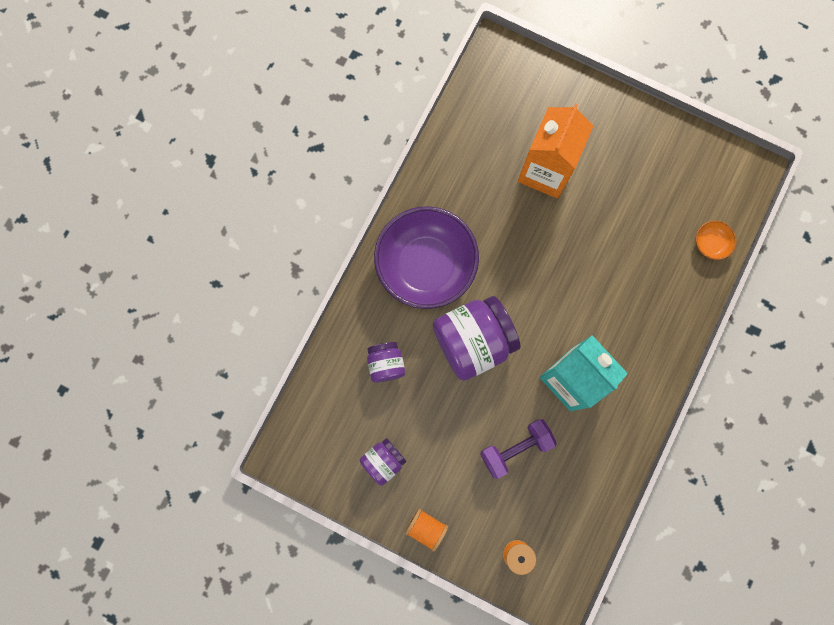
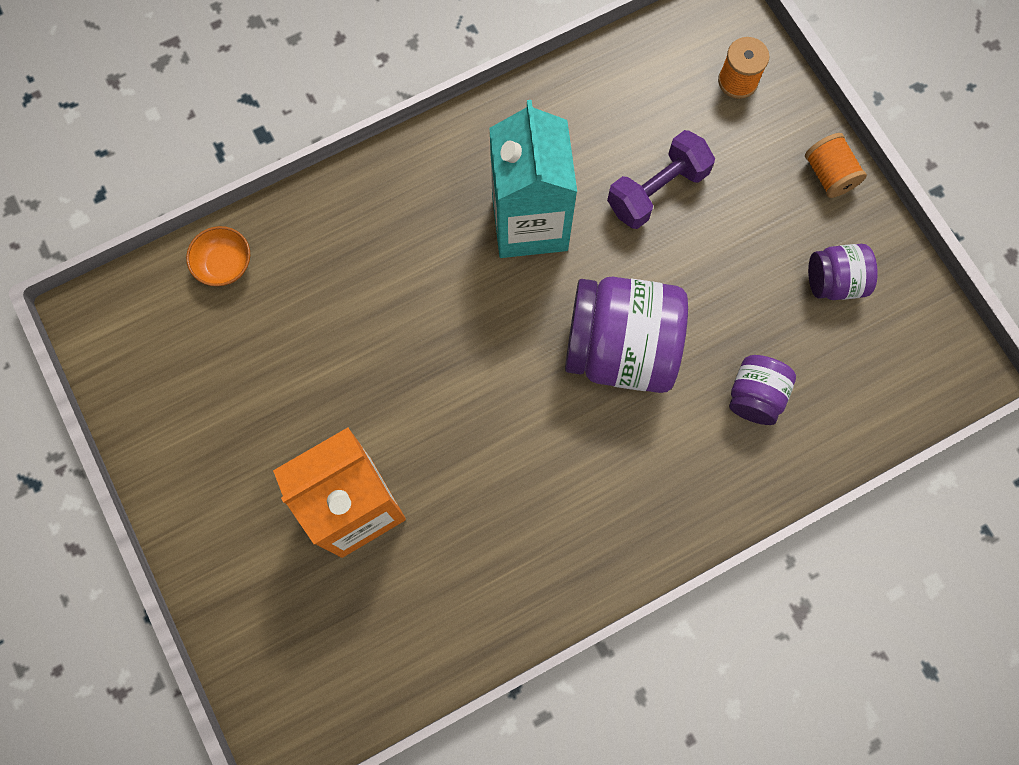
camera: 145 degrees left, 5 degrees down
(426, 265) = (614, 489): purple bowl -> none
(515, 448) = (657, 190): purple dumbbell -> purple dumbbell turned 45 degrees counterclockwise

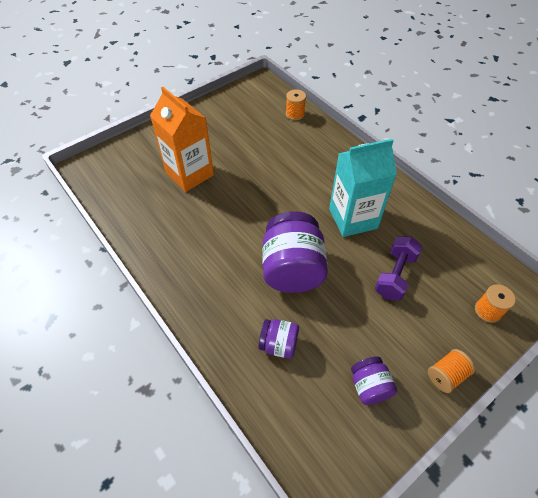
camera: 80 degrees right, 20 degrees down
(224, 264) = (295, 114): orange bowl -> orange spool
(657, 190) = (395, 275): purple dumbbell -> purple dumbbell turned 75 degrees clockwise

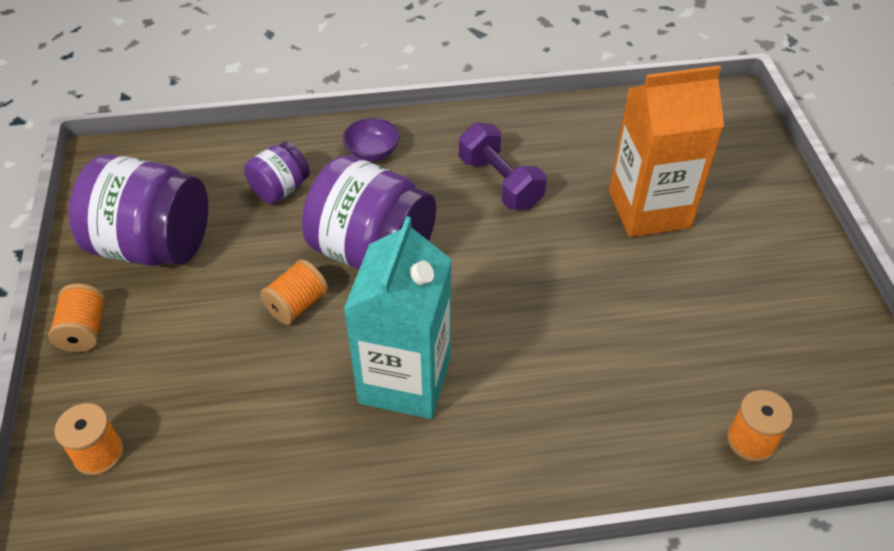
camera: 120 degrees right, 5 degrees down
(216, 312) = (372, 152): none -> purple bowl
(349, 282) = (297, 305): none -> orange spool
(369, 386) = (153, 245): purple jar -> purple jar, size x1.94
(395, 275) = (259, 369): purple dumbbell -> purple dumbbell (500, 183)

